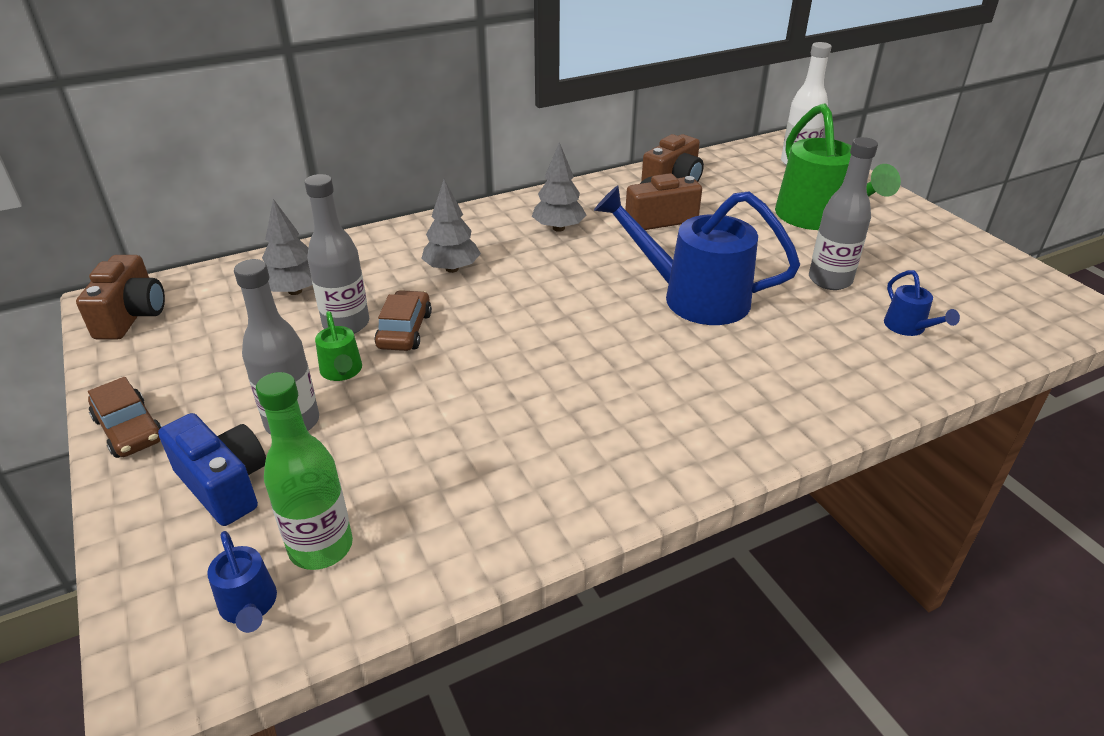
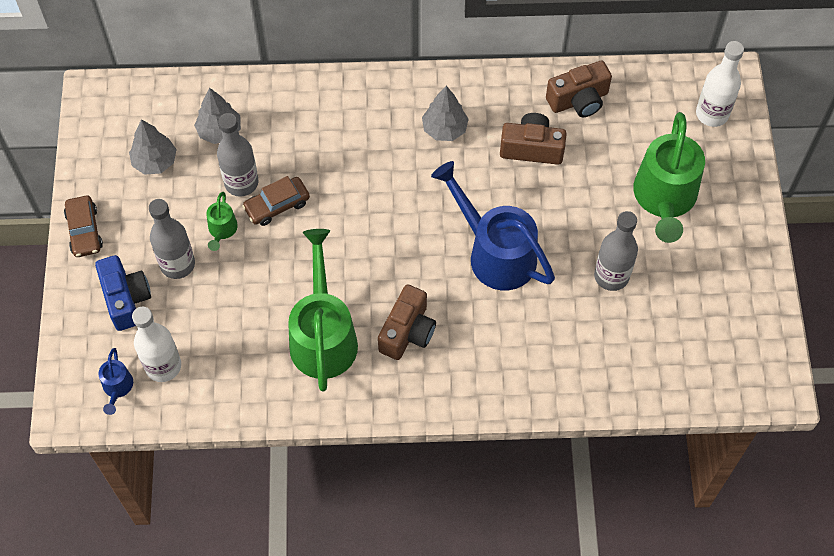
camera: 25 degrees right, 25 degrees up
(132, 316) = (106, 116): brown camera -> brown camera (407, 332)
(321, 547) = (163, 366): green bottle -> white bottle
(404, 330) = (277, 205): brown car -> brown car turned 150 degrees counterclockwise
(452, 269) = (339, 149): grey tree -> grey tree (155, 162)
(546, 430) = (323, 335): none -> green watering can
(909, 328) = (626, 348): blue watering can -> none

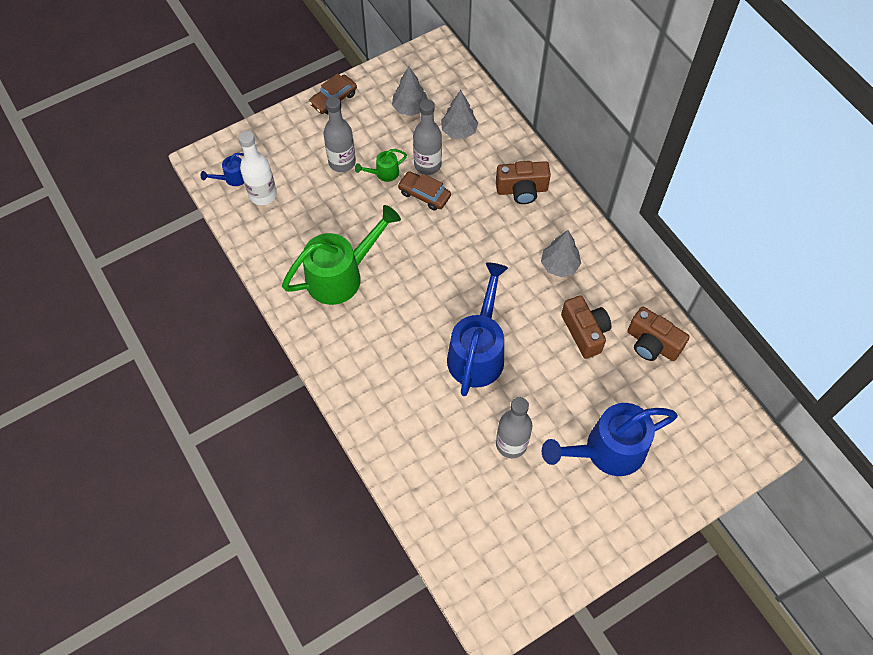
camera: 60 degrees right, 0 degrees up
(126, 299) = (298, 148): blue camera -> none
(407, 332) = (376, 327): brown camera -> brown camera (522, 190)
(664, 199) = (606, 450): green watering can -> blue watering can
(712, 114) = (713, 449): white bottle -> none

